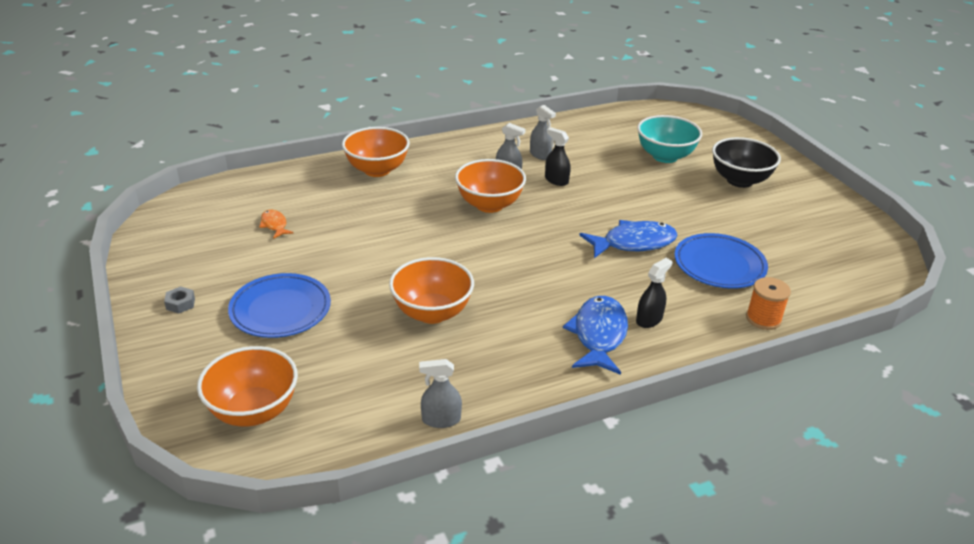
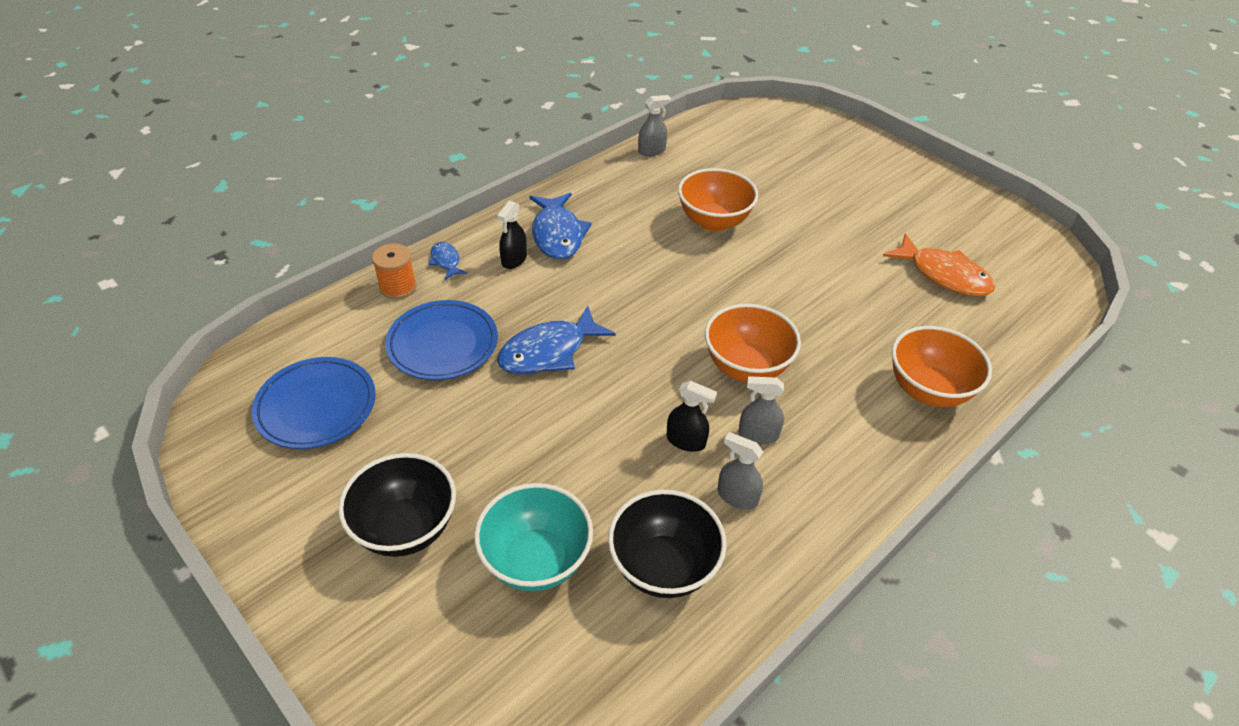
camera: 160 degrees right, 10 degrees up
(180, 304) = (919, 183): grey nut -> none
(253, 411) = (779, 131): orange bowl -> none
(274, 225) = (944, 275): orange fish -> orange fish, size x1.97
(280, 310) = (838, 196): blue plate -> blue plate (316, 406)
(596, 142) = (663, 567): none -> black bowl
(717, 333) = (446, 261): none -> blue fish

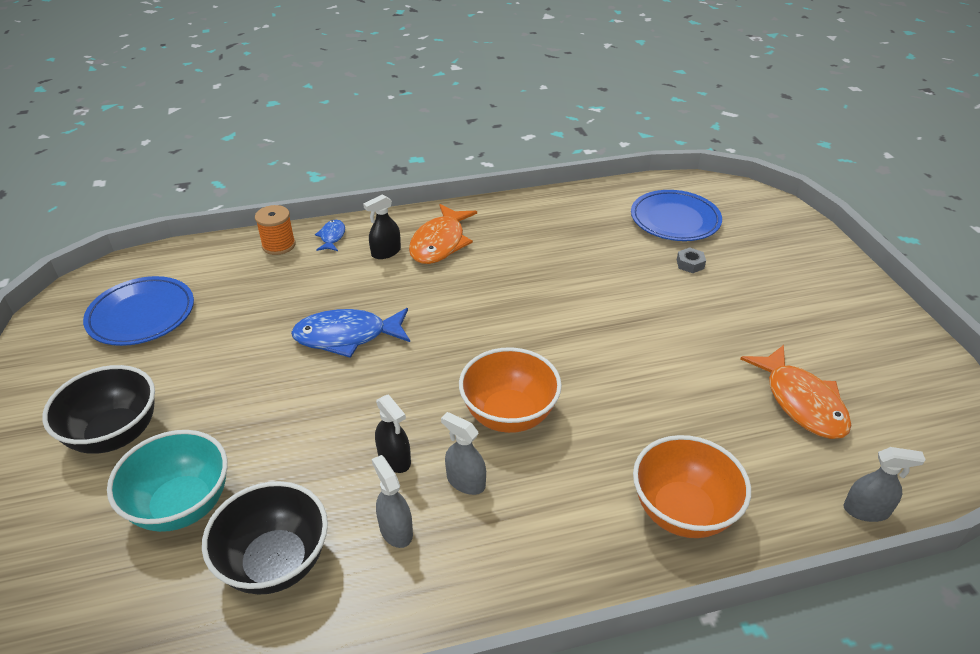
camera: 30 degrees right, 5 degrees down
(443, 344) = (271, 301): blue plate -> blue plate (675, 220)
(557, 234) = (440, 243): blue fish -> orange fish
(652, 151) = (586, 197): grey spray bottle -> grey spray bottle (866, 510)
(714, 221) = (592, 274): orange bowl -> none
(784, 188) = (690, 264): none -> grey nut

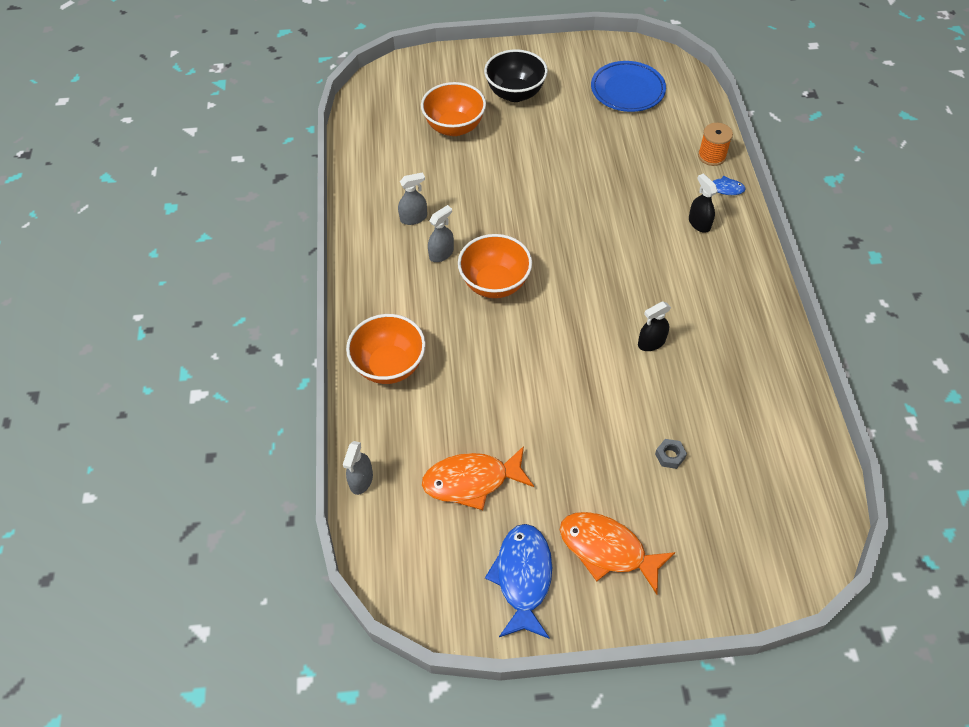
camera: 100 degrees right, 15 degrees up
(182, 505) = (454, 127): turquoise bowl -> orange bowl
(276, 562) = (406, 167): black bowl -> none
(347, 336) = (591, 197): blue fish -> blue fish (523, 577)
(394, 459) = (468, 219): black spray bottle -> black spray bottle (651, 342)
(440, 243) = (712, 261): orange fish -> orange fish (607, 549)
(675, 220) = (751, 465): blue plate -> none

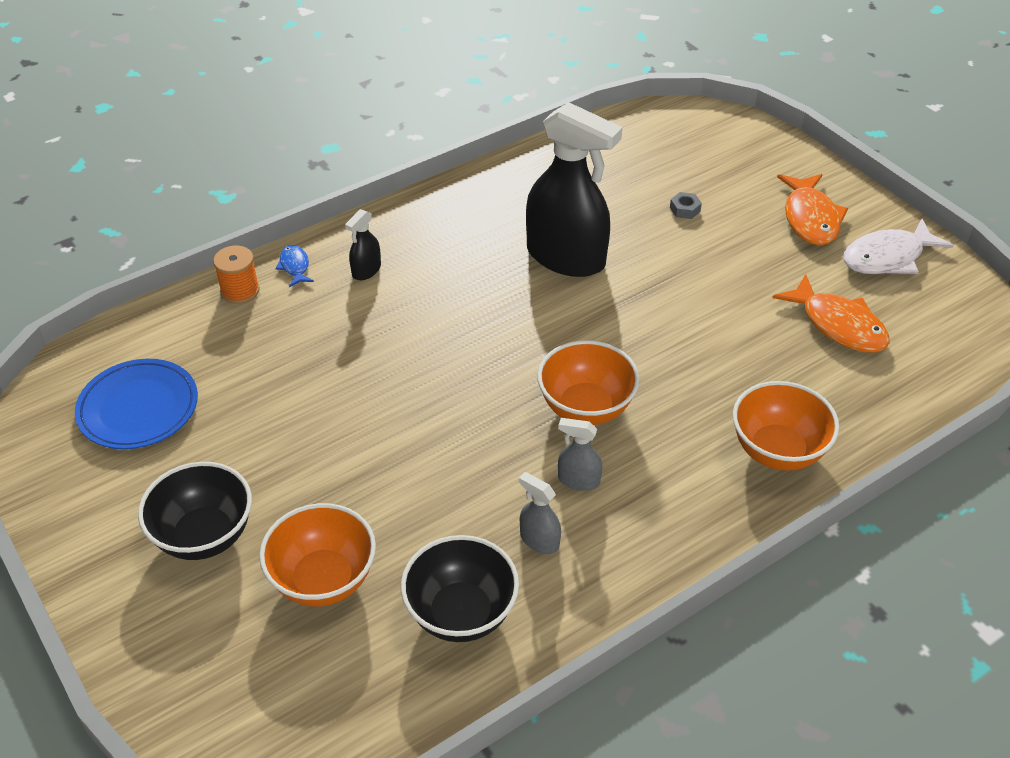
camera: 120 degrees left, 10 degrees down
(361, 480) = (923, 406): grey spray bottle -> none
(394, 169) = (461, 613): none -> black bowl
(523, 577) = (887, 257): blue fish -> white fish
(651, 342) = (566, 257): black spray bottle -> black spray bottle, size x2.37

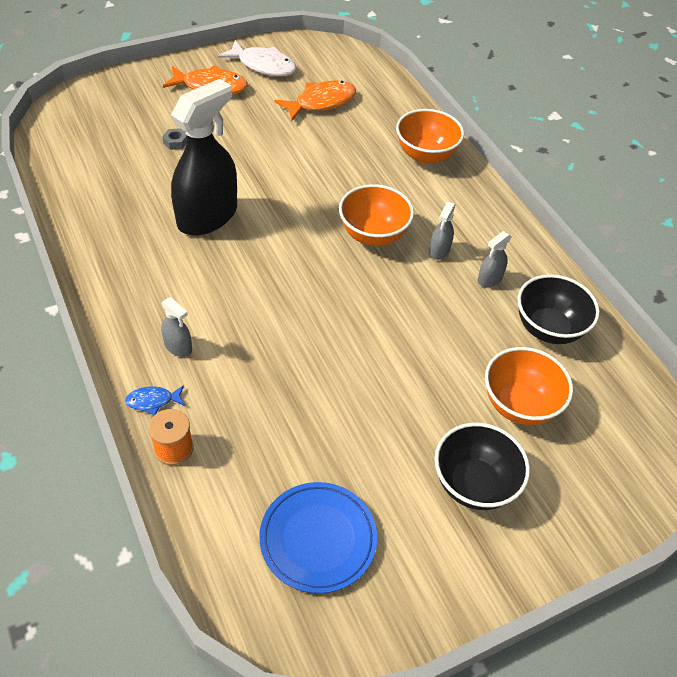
camera: 85 degrees left, 5 degrees up
(366, 270) = (178, 346): black spray bottle -> grey spray bottle
(887, 257) = (263, 65): white fish -> white fish turned 45 degrees counterclockwise

